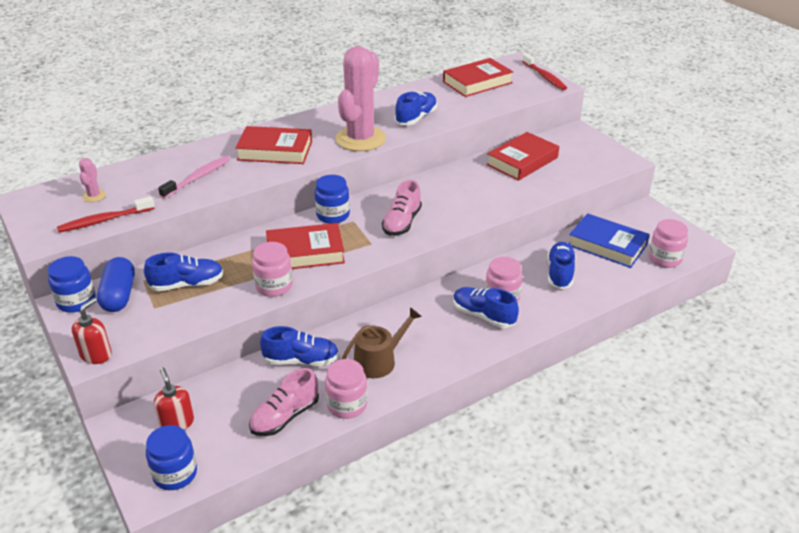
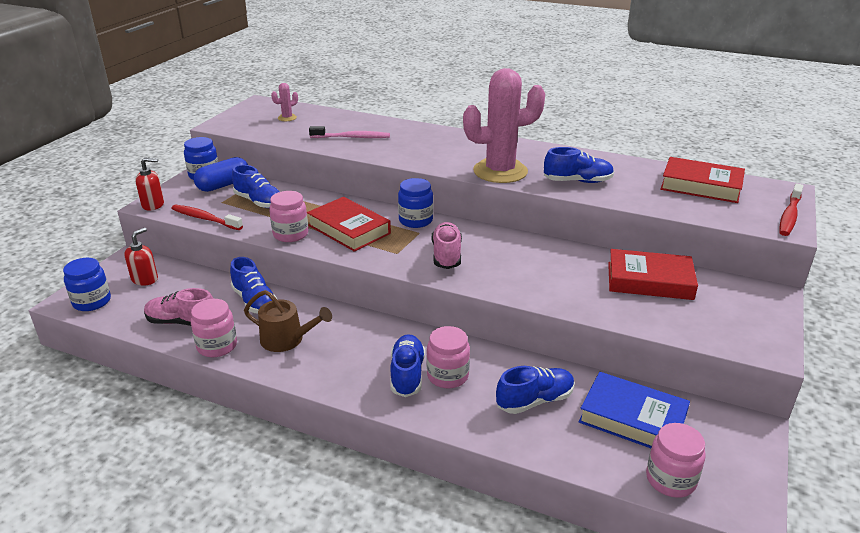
camera: 55 degrees right, 5 degrees down
(104, 220) = (261, 131): red toothbrush -> red toothbrush (205, 219)
(275, 151) = (429, 147): red book -> none
(402, 223) = (446, 255): pink shoe -> pink shoe turned 105 degrees clockwise
(607, 245) = (632, 419): blue book -> blue book turned 60 degrees counterclockwise

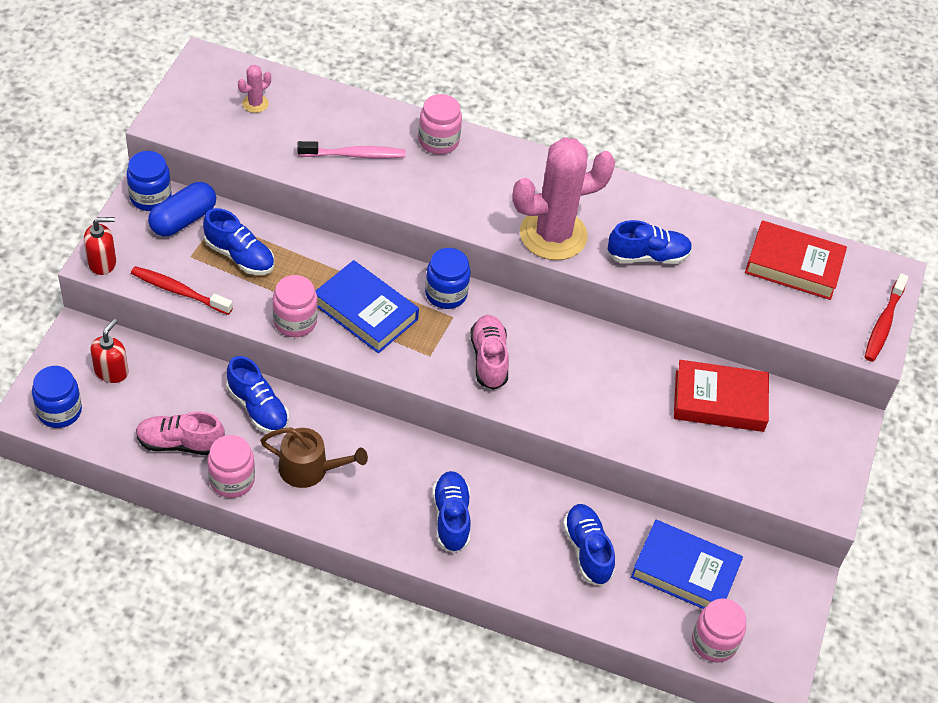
camera: 10 degrees left, 20 degrees up
(349, 229) = (365, 312): red book -> blue book
(447, 376) = (495, 519): pink jar -> pink jar (438, 141)
(535, 400) = (587, 551): blue shoe -> blue shoe turned 75 degrees counterclockwise

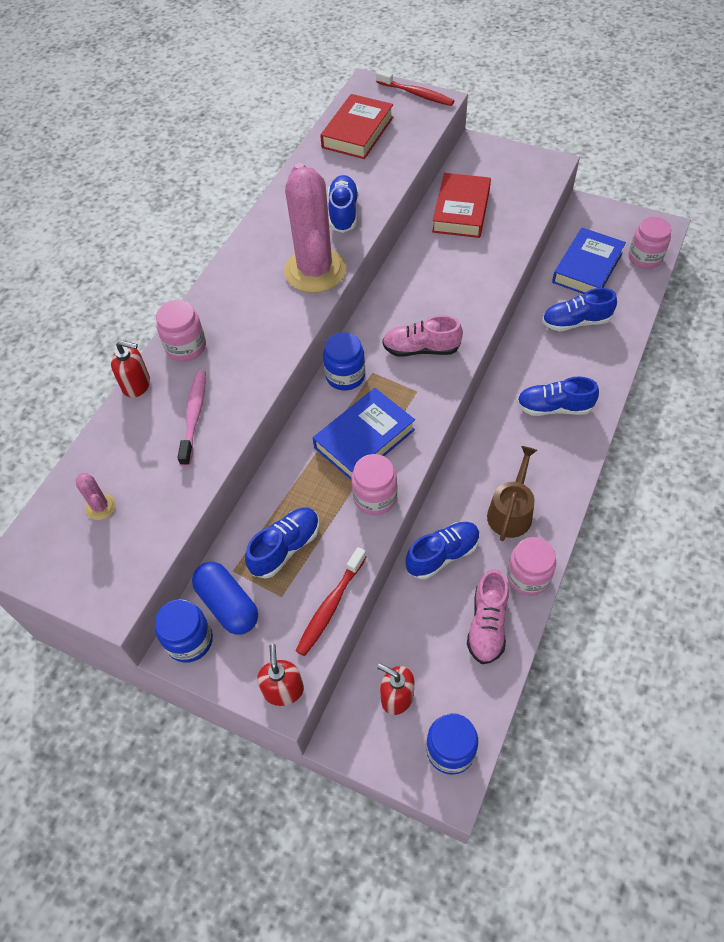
camera: 75 degrees left, 5 degrees up
(390, 111) = (136, 385): none -> red soap dispenser

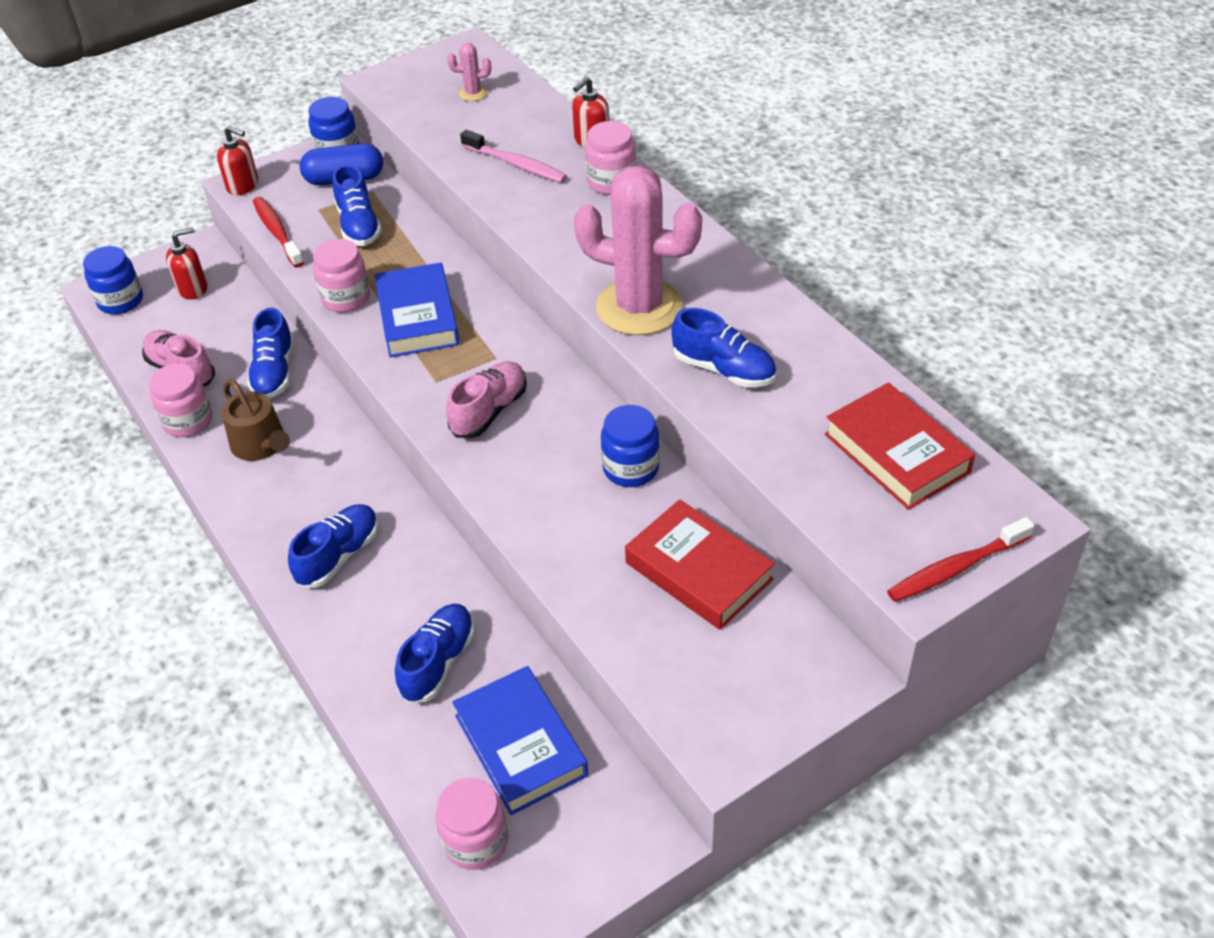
camera: 120 degrees right, 10 degrees down
(345, 376) = (511, 334): blue jar -> blue jar (631, 468)

